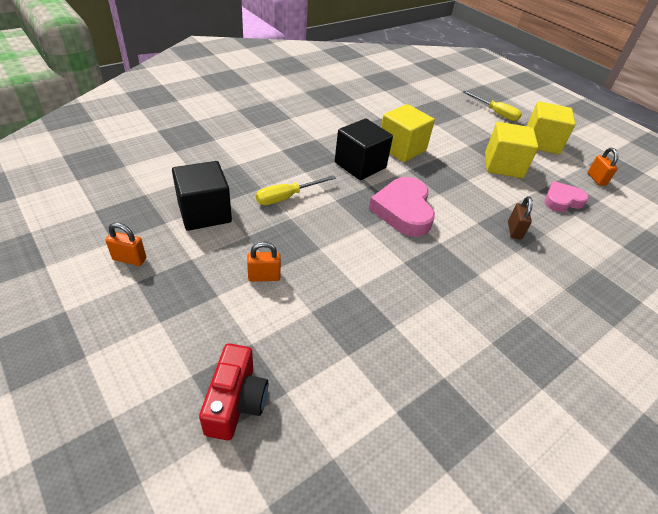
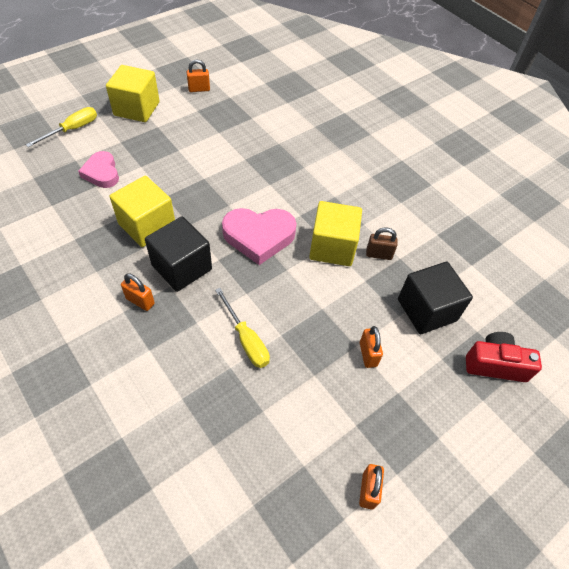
camera: 90 degrees left, 10 degrees up
(204, 213) = (282, 424): black cube -> black cube (426, 310)
(325, 146) = (140, 301): none -> orange padlock
(503, 165) = (179, 147): yellow cube -> yellow cube (332, 247)
(514, 230) = (277, 162): brown padlock -> brown padlock (379, 254)
(562, 200) = (232, 120): pink heart -> pink heart (102, 173)

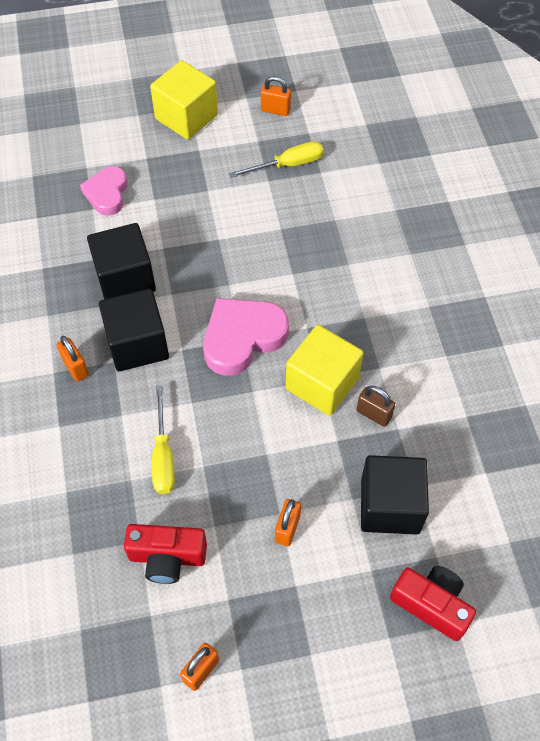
camera: 30 degrees right, 5 degrees up
(72, 130) = (100, 124): yellow screwdriver -> yellow screwdriver (287, 165)
(147, 225) = (125, 278): yellow cube -> black cube
(259, 236) = (242, 338): pink heart -> pink heart turned 120 degrees clockwise
(292, 414) = (167, 557): none -> red camera

